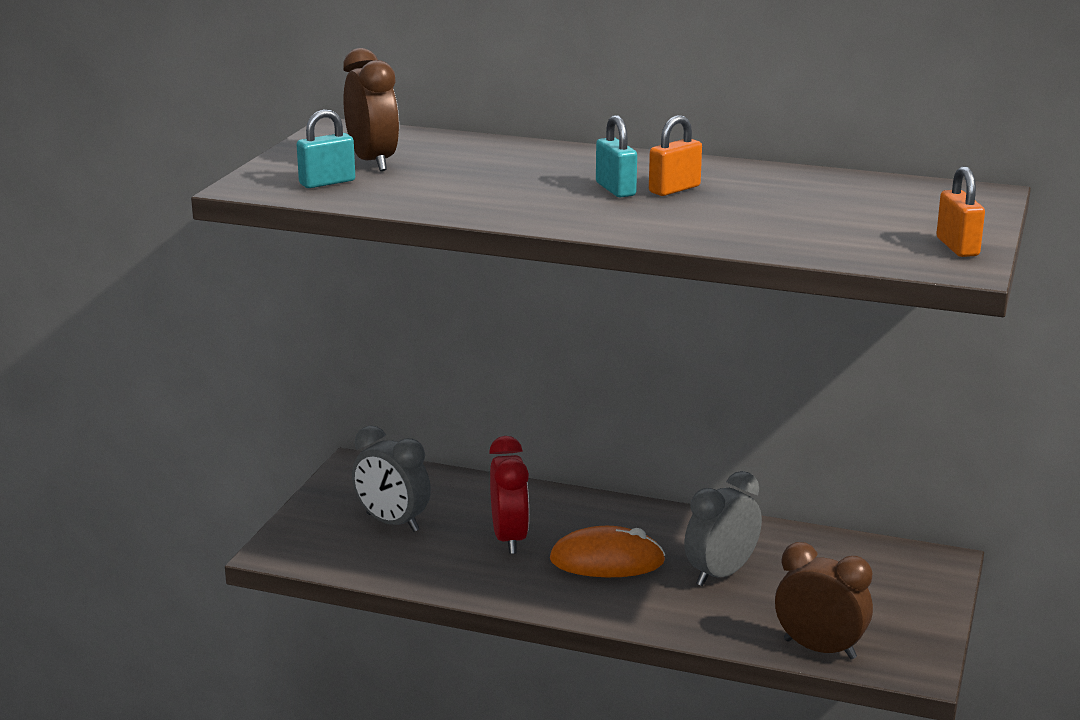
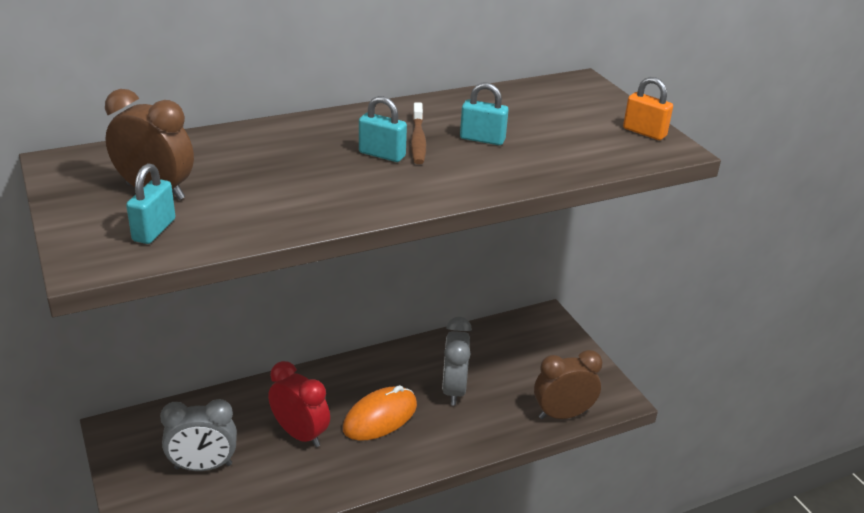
camera: 45 degrees left, 10 degrees up
(674, 189) = (418, 140): orange padlock -> brown toothbrush
(745, 205) = (482, 139): none -> turquoise padlock

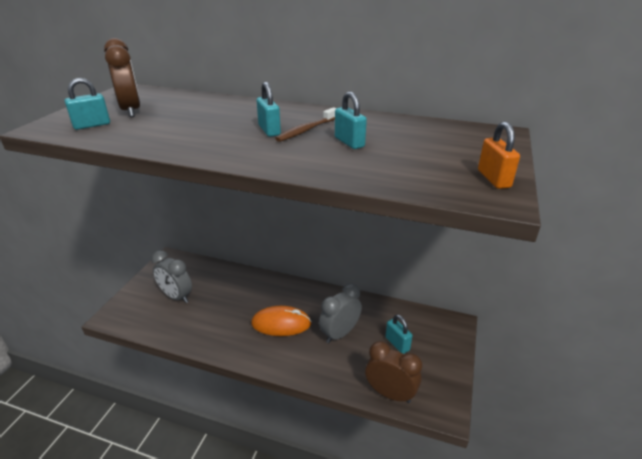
camera: 45 degrees right, 0 degrees up
(300, 434) = (233, 308): red clock -> none
(518, 366) = (397, 344): none -> turquoise padlock

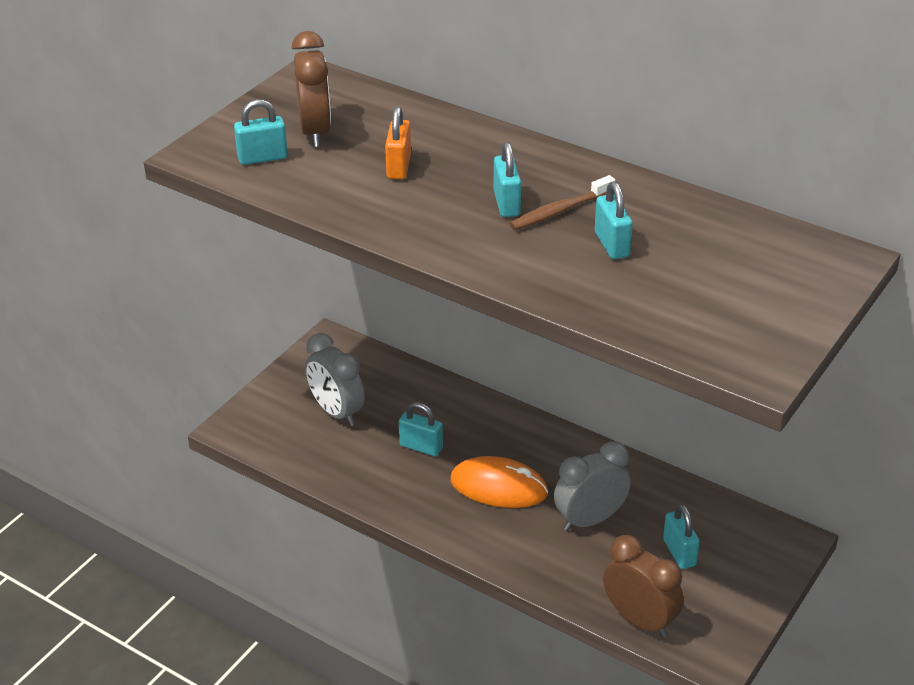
camera: 15 degrees right, 5 degrees up
(230, 308) = (421, 447): none -> turquoise padlock
(493, 179) = (773, 339): orange padlock -> orange padlock (399, 167)

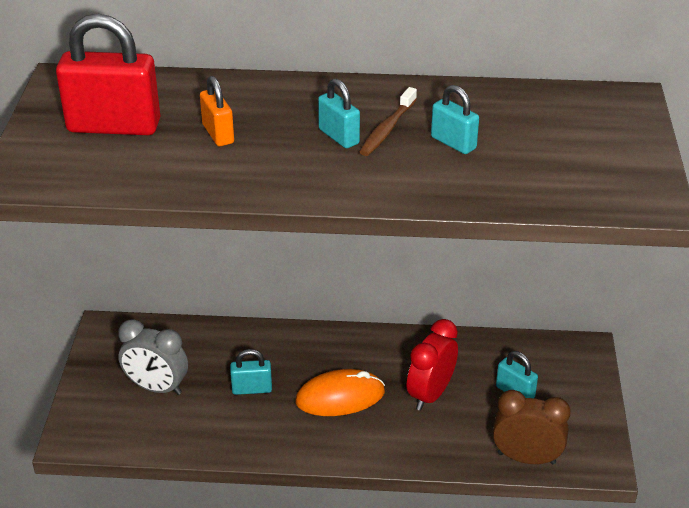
camera: 30 degrees left, 0 degrees up
(262, 158) = (85, 163): turquoise padlock -> none
(315, 132) = (114, 126): brown clock -> red padlock
(590, 520) = (430, 394): grey clock -> red clock

